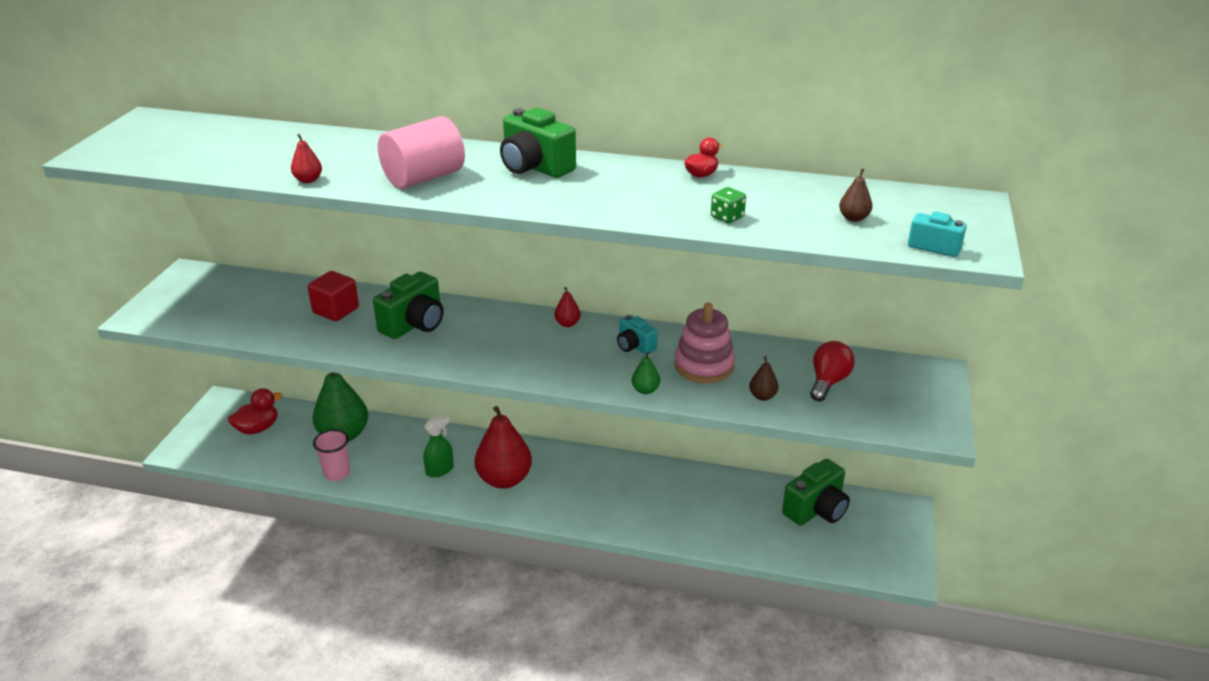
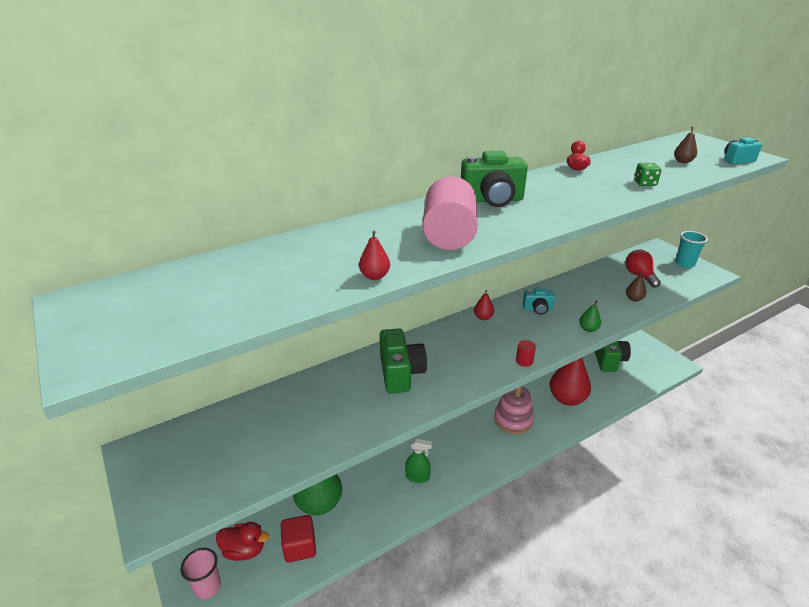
camera: 45 degrees left, 0 degrees up
(257, 428) = (244, 550): red duck -> red duck turned 90 degrees clockwise
(336, 310) = (328, 399): red cube -> red cube (300, 547)
(337, 473) = (356, 533): pink cup -> pink cup (207, 587)
(440, 470) = (417, 477): green spray bottle -> green spray bottle turned 90 degrees clockwise
(504, 479) = (461, 453): red pear -> red pear (567, 399)
(527, 376) = (524, 361): none -> red cylinder
(704, 366) = (584, 299): pink stacking toy -> pink stacking toy (513, 420)
(927, 403) = (684, 263): none -> turquoise cup

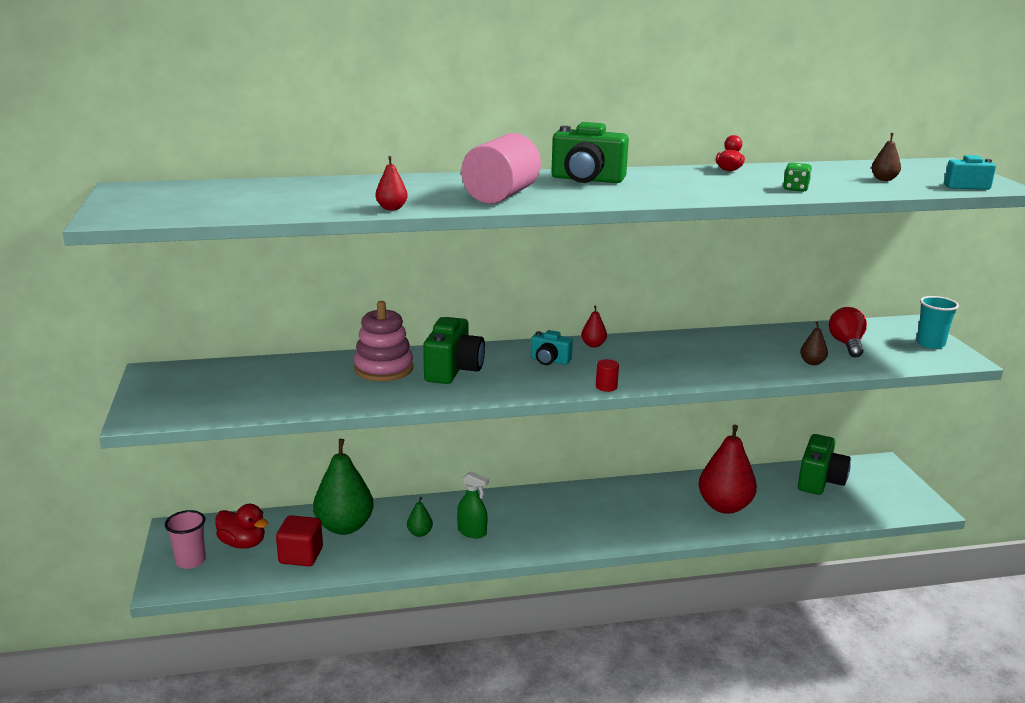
camera: 20 degrees right, 10 degrees down
(513, 420) = (632, 510): pink stacking toy -> pink stacking toy (383, 369)
(537, 309) = (670, 350): turquoise camera -> turquoise camera (549, 361)
(588, 329) = (717, 376): green pear -> green pear (420, 533)

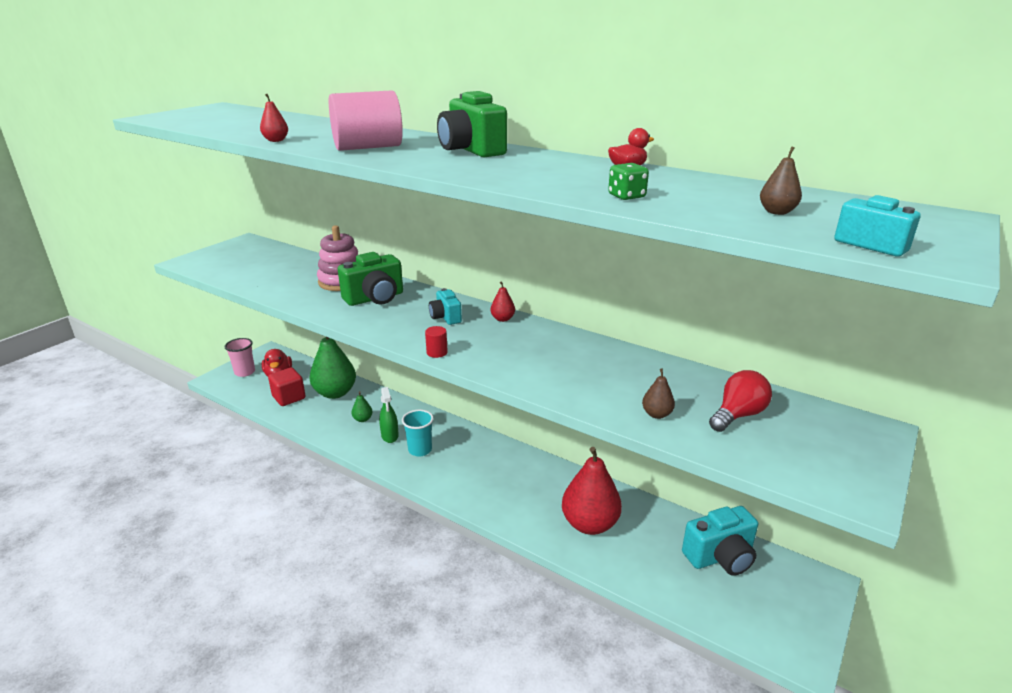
camera: 45 degrees right, 5 degrees up
(820, 481) = (720, 557): green camera -> turquoise camera
(930, 344) = (851, 460): turquoise cup -> turquoise cup (420, 450)

